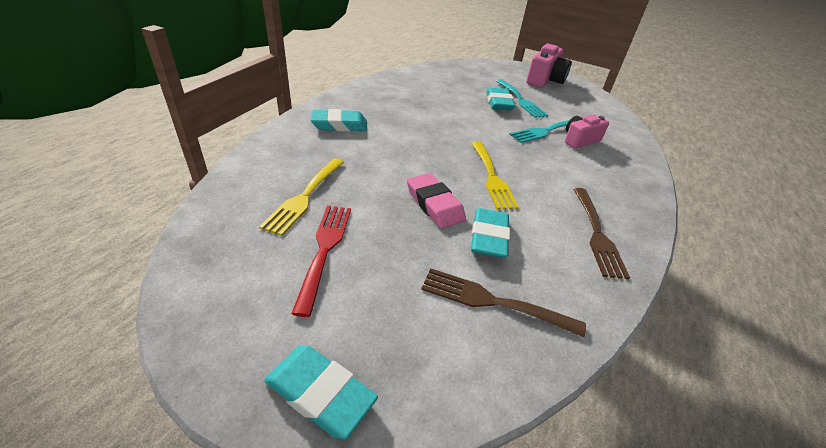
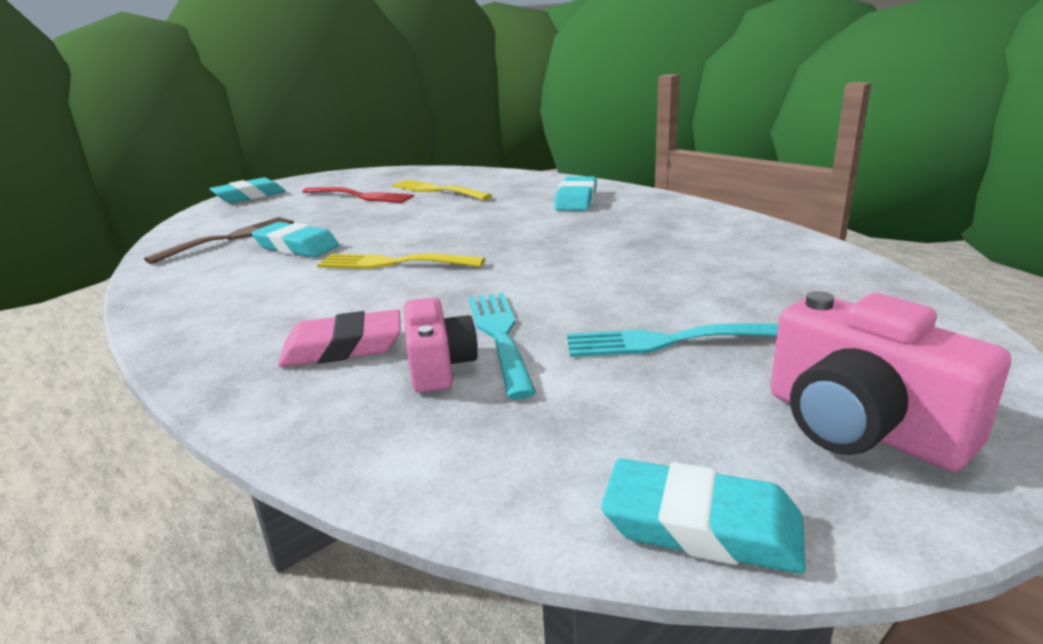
camera: 115 degrees right, 15 degrees down
(434, 204) = (374, 230): pink eraser -> pink eraser (343, 347)
(499, 103) = (651, 310): turquoise eraser -> turquoise eraser (701, 526)
(596, 234) = (217, 302): brown fork -> none

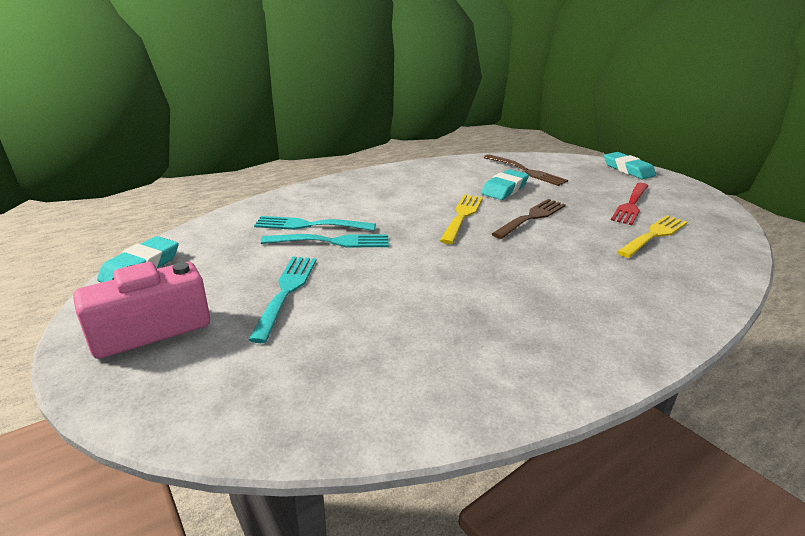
camera: 95 degrees right, 5 degrees up
(343, 347) = (346, 205): pink eraser -> none
(396, 231) = (531, 217): none -> brown fork
(439, 366) = (310, 225): pink camera -> turquoise fork
(576, 200) = (623, 303): turquoise eraser -> none

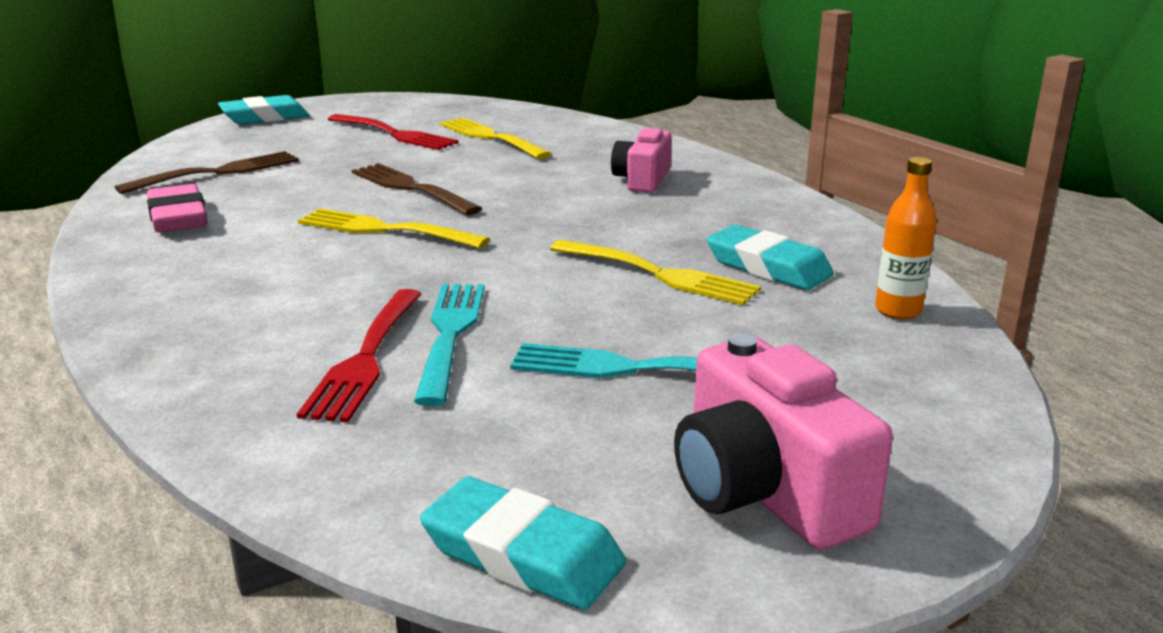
camera: 85 degrees left, 5 degrees down
(310, 225) = (366, 358): turquoise fork -> red fork
(360, 413) = (898, 310): none -> orange bottle
(415, 302) = (659, 274): none -> yellow fork
(461, 172) = (178, 217): none -> pink eraser
(504, 189) = (287, 193): turquoise eraser -> turquoise eraser (768, 267)
(602, 298) = (642, 180): none -> pink camera

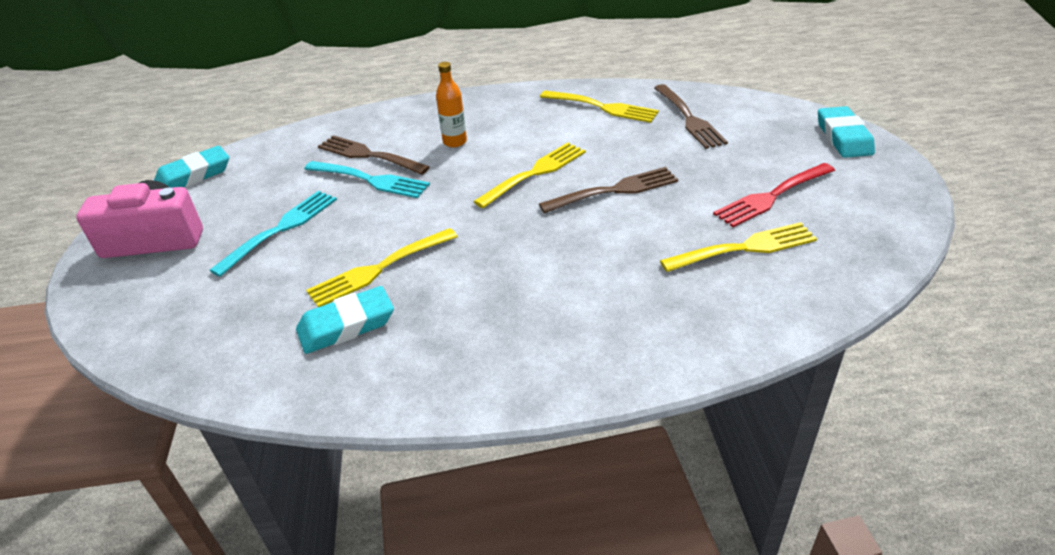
camera: 115 degrees right, 15 degrees up
(178, 217) = (602, 107): pink eraser -> yellow fork
(366, 358) = (369, 155): red fork -> brown fork
(642, 180) = (572, 314): pink camera -> none
(898, 310) = (232, 363): orange bottle -> orange bottle (455, 142)

